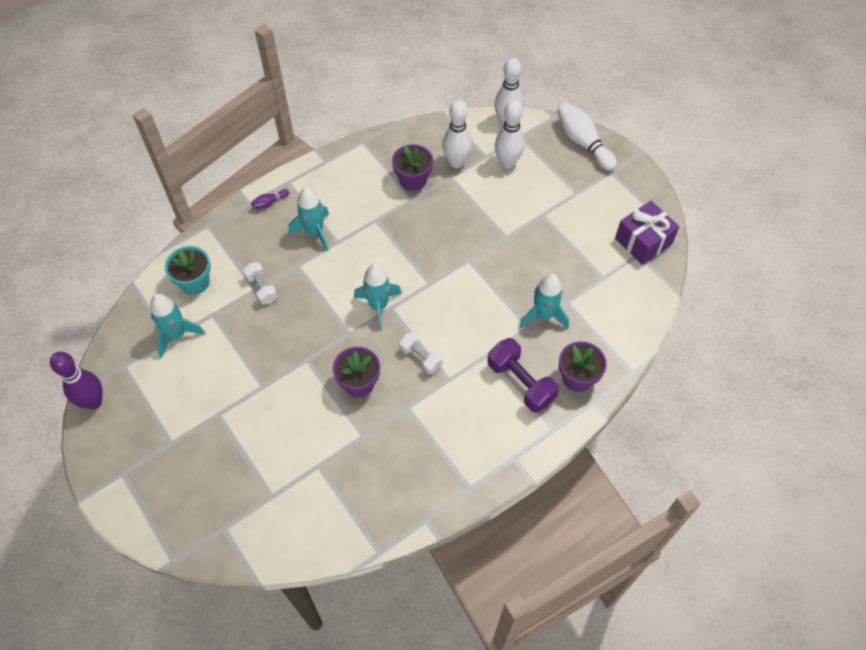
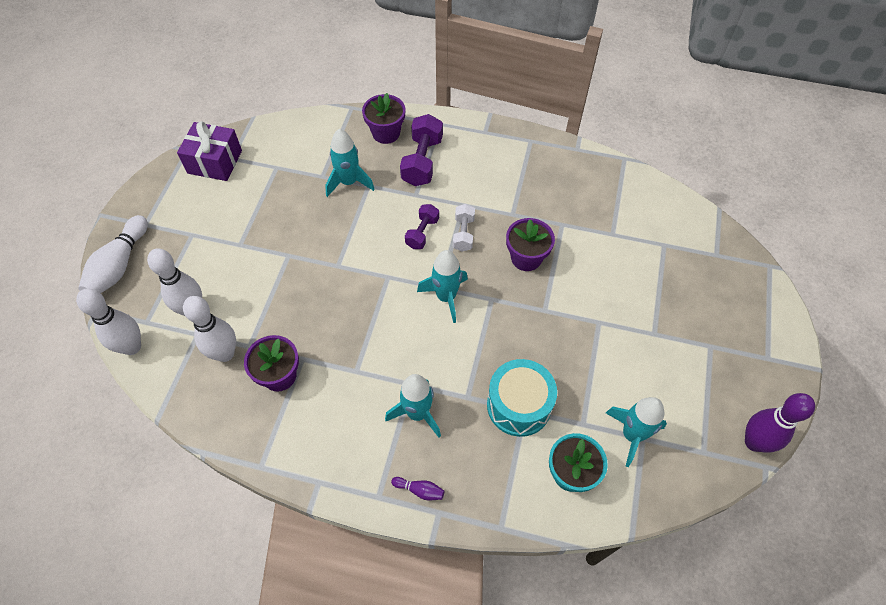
camera: 130 degrees left, 0 degrees up
(261, 288) = (519, 405): white dumbbell -> turquoise drum
(448, 331) = (422, 233): none -> purple dumbbell

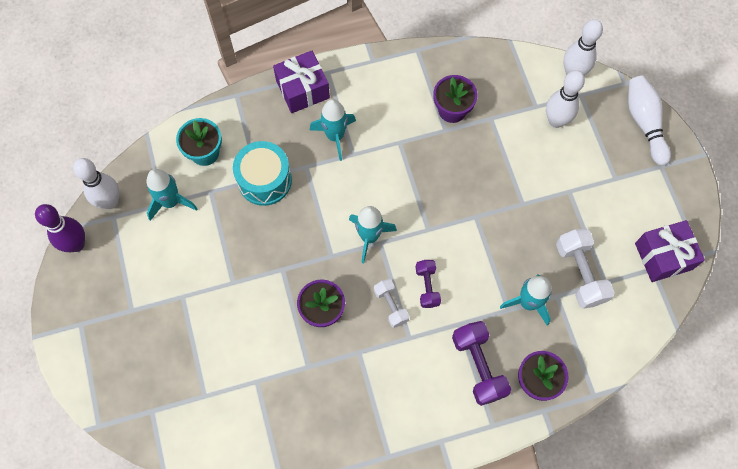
camera: 150 degrees right, 10 degrees up
(225, 353) = (503, 104): white bowling pin -> white bowling pin (110, 202)
(290, 182) = (580, 273): none -> white dumbbell
(420, 490) = (302, 89): purple bowling pin -> purple gift

